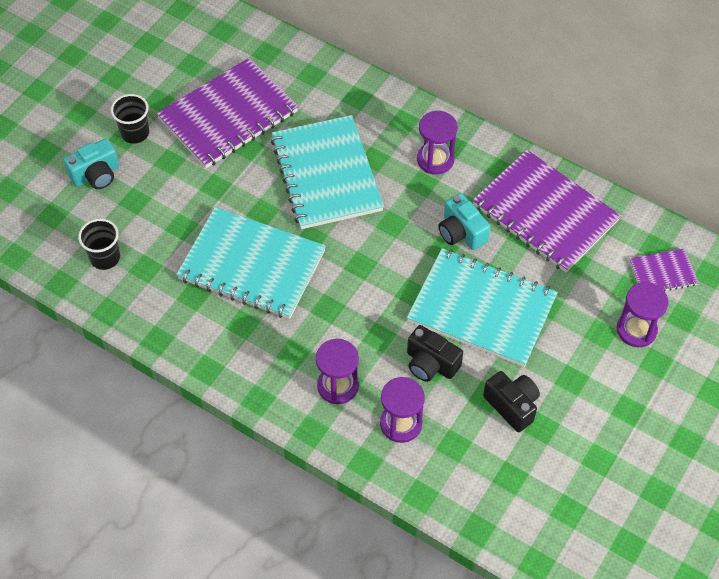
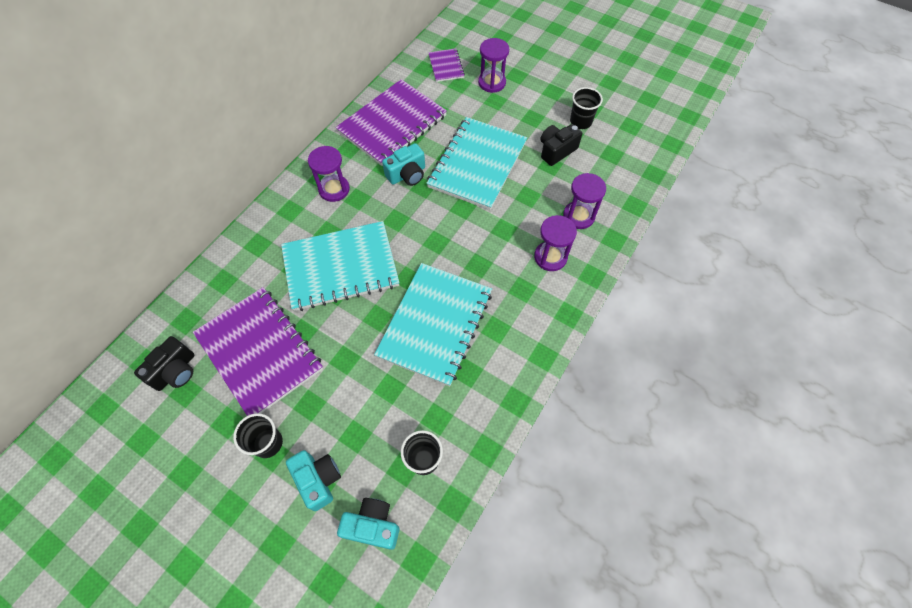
camera: 90 degrees left, 5 degrees up
(49, 219) = (372, 526): none -> turquoise camera
(430, 363) = (526, 197): black camera -> black camera (175, 371)
(570, 442) = (580, 122): none -> black cup

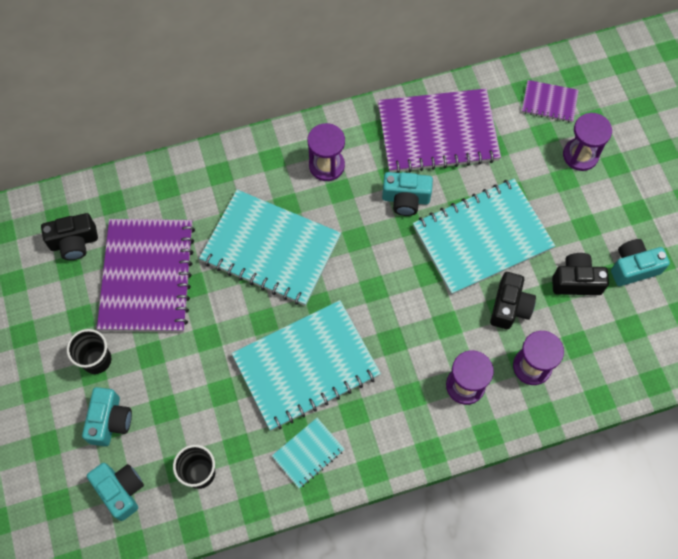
camera: 40 degrees right, 5 degrees up
(446, 66) = (549, 102): purple notebook -> purple notebook turned 75 degrees clockwise
(489, 380) = (308, 453): none -> turquoise notebook
(532, 192) = (509, 307): none -> black camera
(580, 122) = (633, 267): black cup -> turquoise camera

